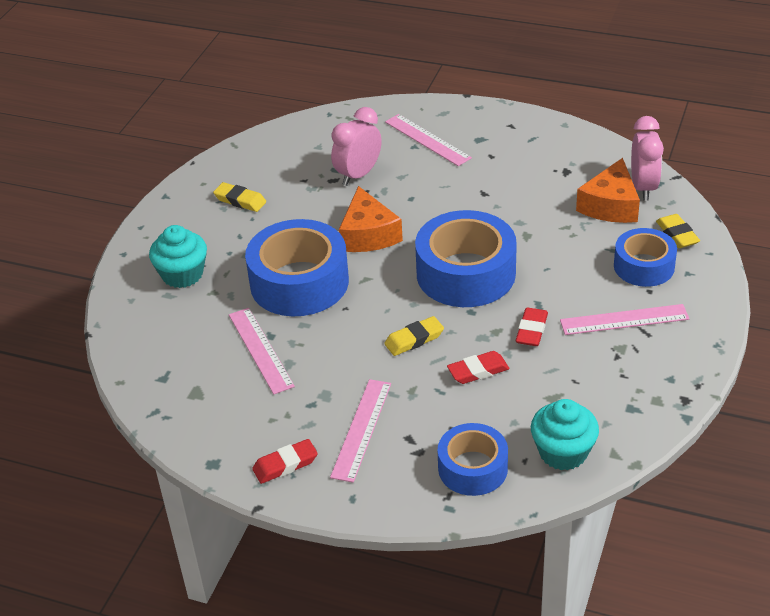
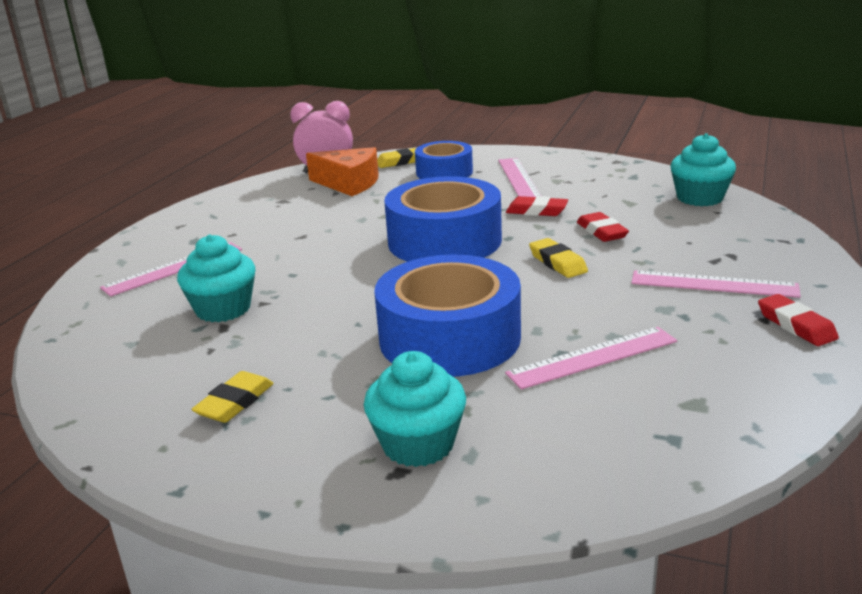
camera: 90 degrees left, 15 degrees down
(358, 175) = (223, 309): pink clock -> turquoise cupcake
(368, 234) = (358, 296): orange cheese -> none
(472, 468) = (741, 231): blue tape -> none

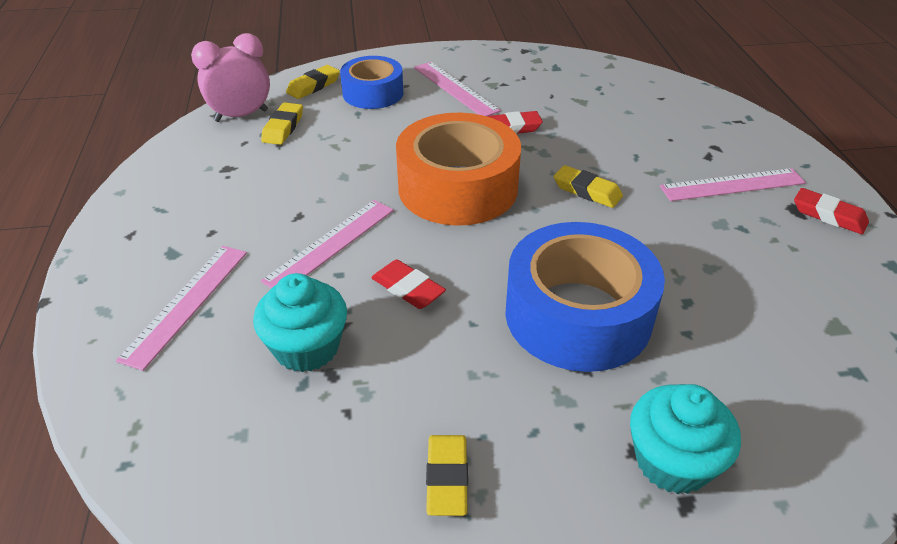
camera: 30 degrees left, 15 degrees up
(349, 183) = (283, 128): orange cheese -> yellow eraser
(444, 241) = (458, 187): blue tape -> orange tape
(592, 357) = (717, 299): pink ruler -> pink ruler (330, 244)
(601, 232) = (590, 143): red eraser -> red eraser (408, 289)
(700, 198) = (633, 84): turquoise cupcake -> none

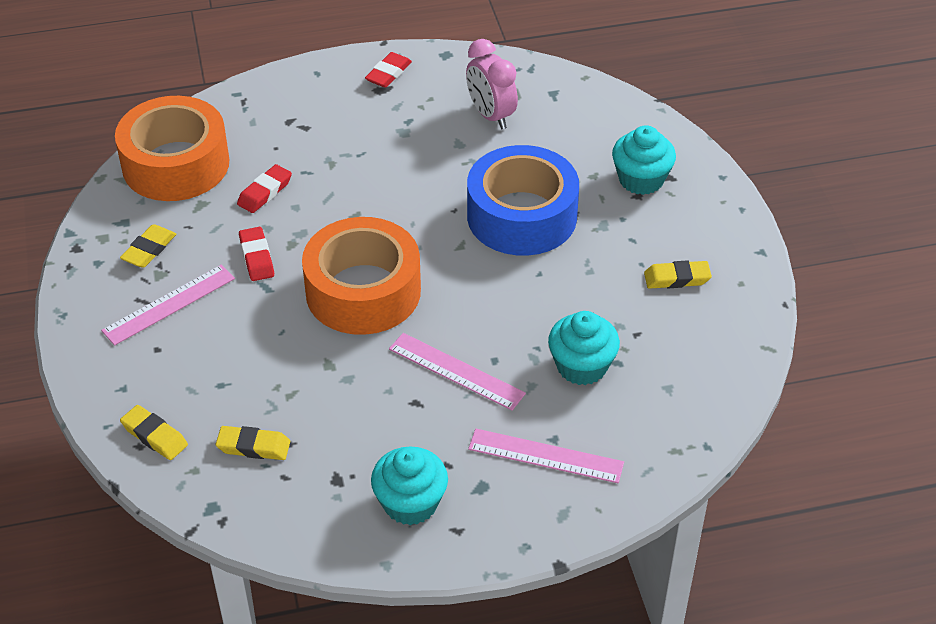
camera: 95 degrees left, 5 degrees up
(178, 207) = (410, 503): none -> turquoise cupcake
(241, 116) = (226, 493): pink clock -> pink clock (491, 115)
(373, 93) = (175, 376): blue tape -> none
(408, 289) = (507, 313): red eraser -> red eraser (265, 192)
(587, 191) = (363, 206): yellow eraser -> yellow eraser (149, 250)
(634, 88) = (176, 164): none -> orange tape
(732, 185) = (349, 118): pink ruler -> none

